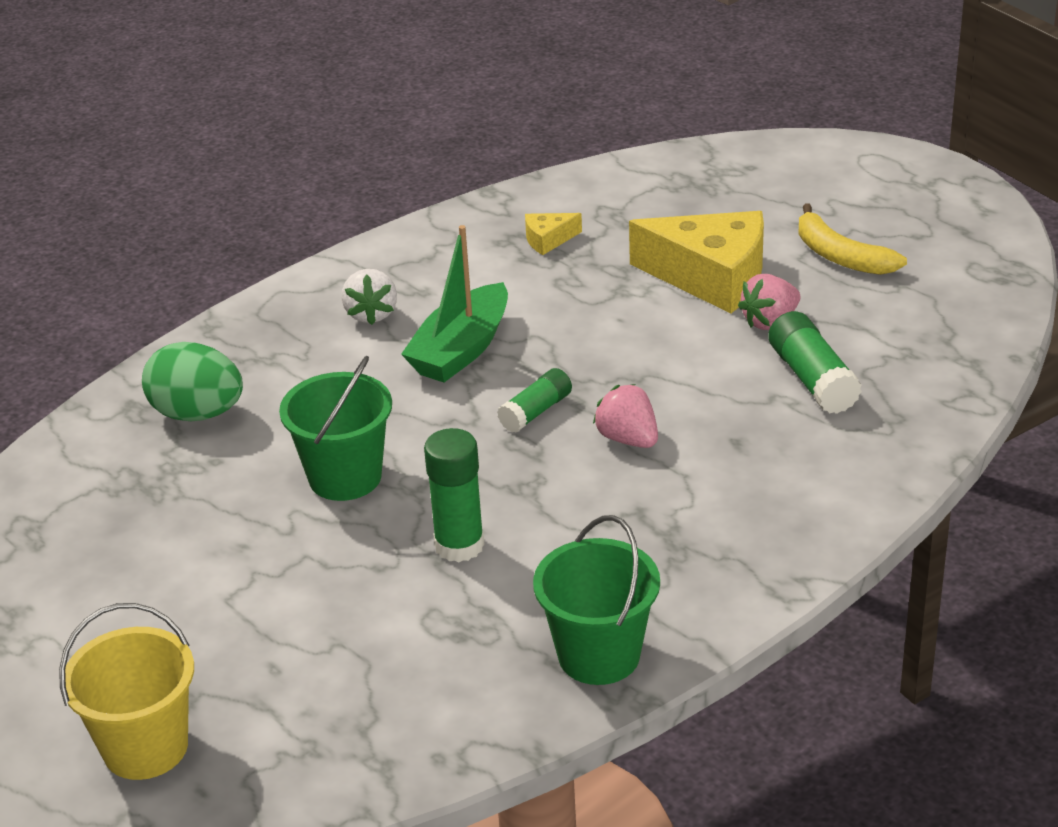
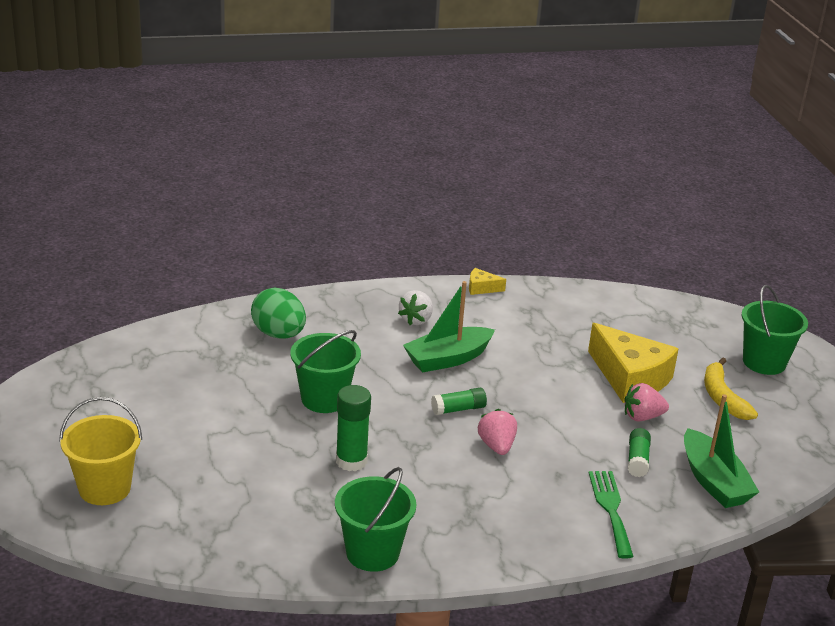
camera: 25 degrees right, 5 degrees down
(548, 240) = (552, 319): yellow cheese -> yellow cheese (481, 288)
(812, 379) = (637, 460): green glue stick -> green glue stick, size x0.66
(836, 457) = (611, 509): none -> green fork
(848, 191) = (764, 362): none -> green bucket
(921, 366) = (713, 481): none -> green boat

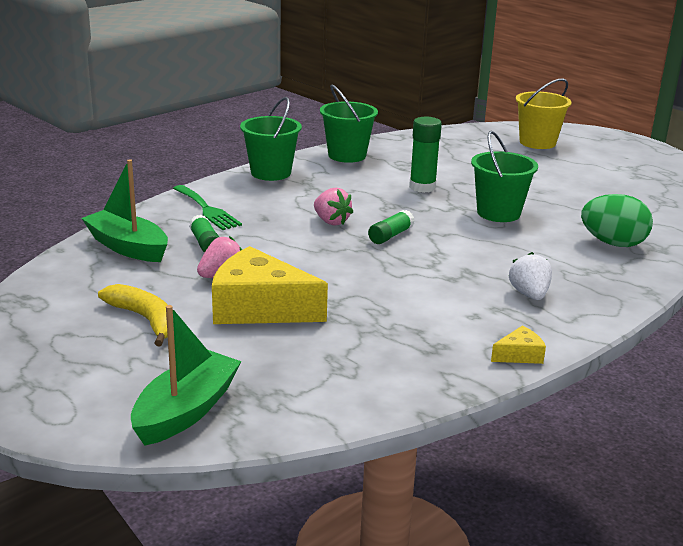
camera: 150 degrees right, 5 degrees down
(447, 359) = (450, 269): green boat -> green boat (186, 411)
(764, 362) = (104, 379): green bucket -> green bucket (271, 173)

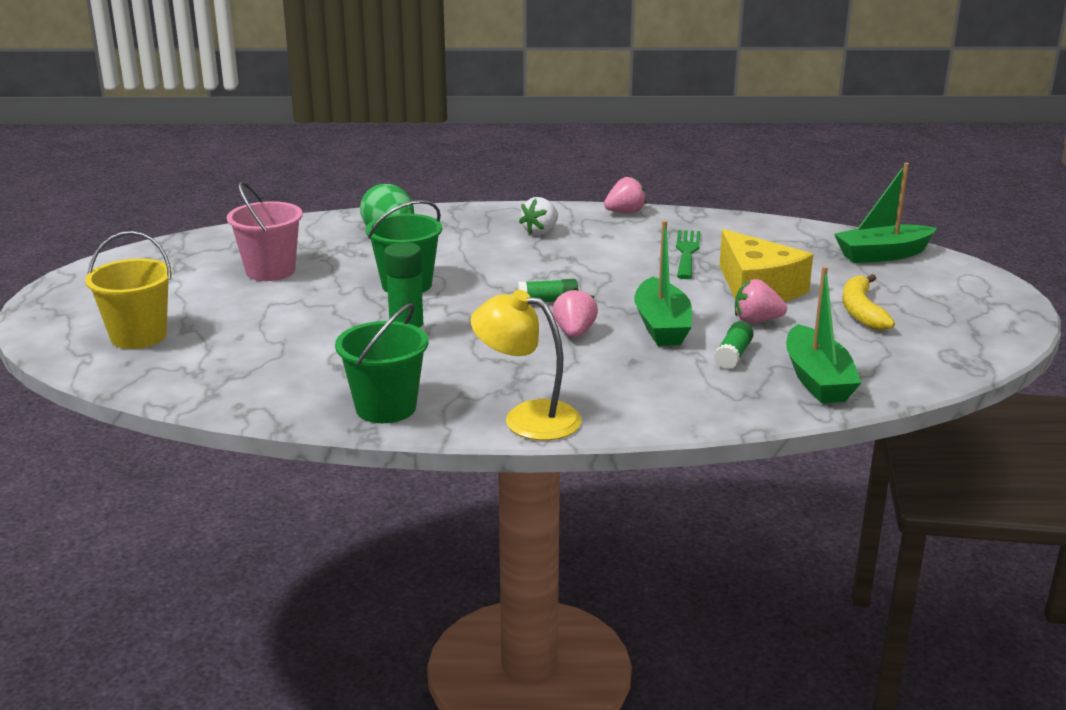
camera: 135 degrees left, 0 degrees up
(207, 210) = (680, 393): green fork -> green fork (687, 252)
(271, 173) = (527, 418): green bucket -> yellow lamp
(284, 247) = (661, 326): none -> green boat
(519, 355) = (625, 212): yellow cheese -> pink strawberry
(592, 191) = (270, 271): none -> pink bucket

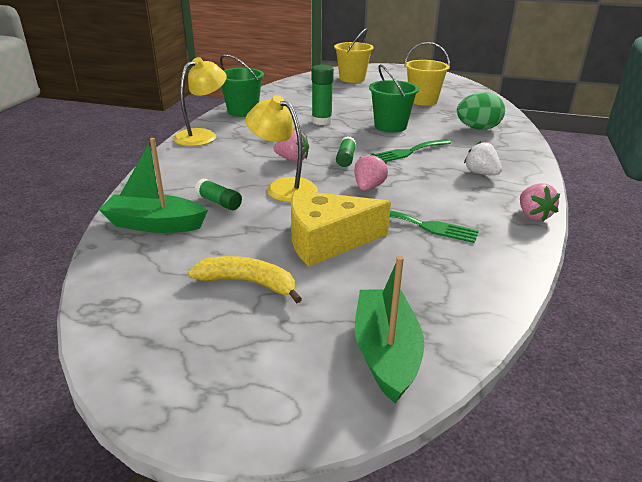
camera: 105 degrees right, 5 degrees up
(270, 271) = (423, 101): pink bucket -> yellow bucket
(500, 269) = (408, 152): none -> green fork
(661, 326) = (283, 187): green boat -> yellow lamp
(756, 321) = (266, 224): pink strawberry -> pink strawberry (368, 187)

